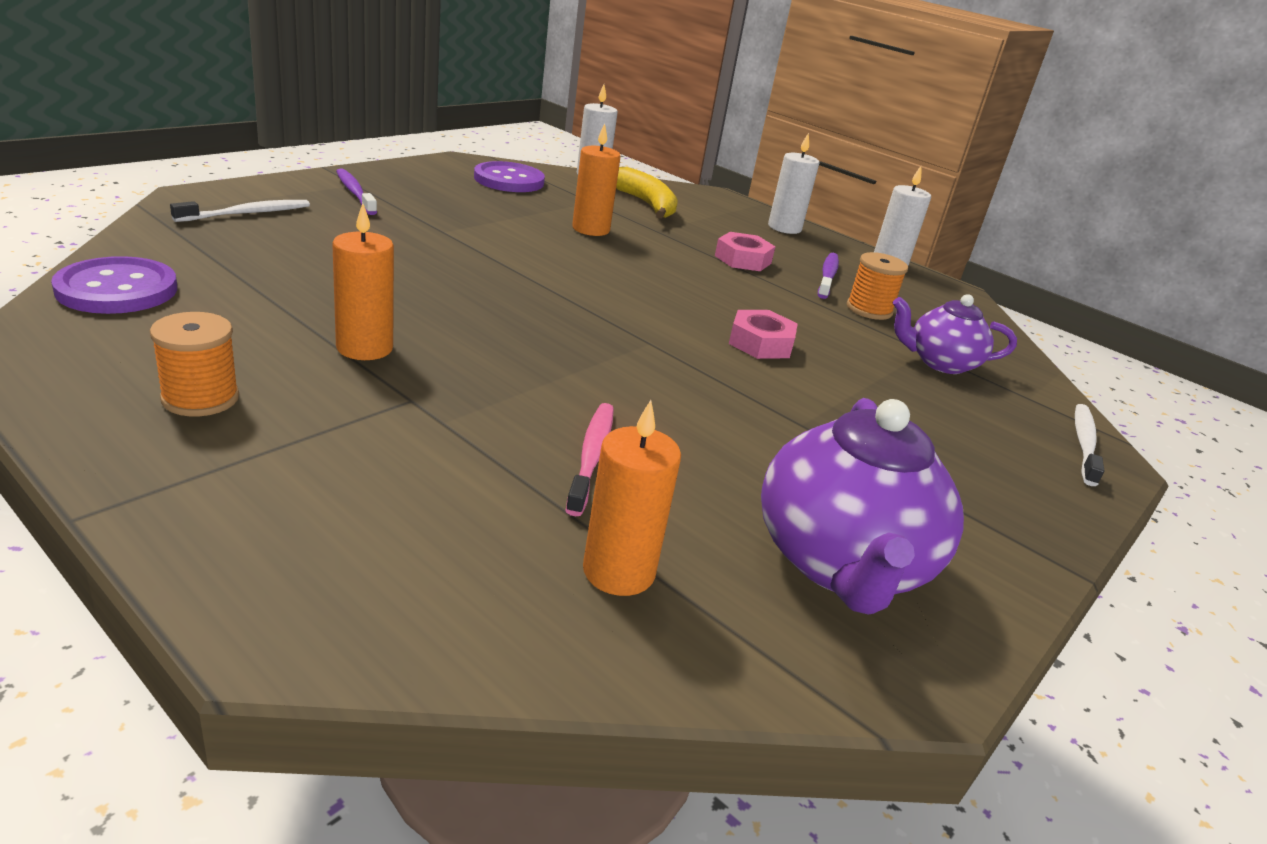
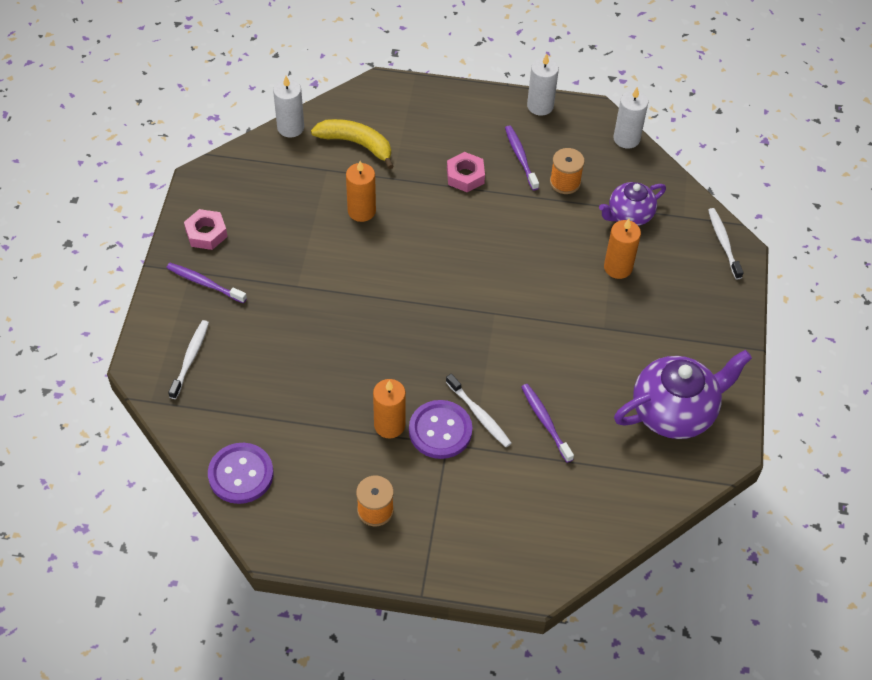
camera: 30 degrees left, 25 degrees up
(500, 401) = (479, 415): none -> white toothbrush
(509, 180) = (256, 183): purple button -> purple button (440, 430)
(592, 456) = (545, 422): pink toothbrush -> purple toothbrush
(618, 571) = (607, 477): orange candle -> orange candle (618, 267)
(760, 343) = (540, 269): pink nut -> pink nut (206, 233)
(784, 228) = (454, 105): white candle -> white candle (626, 138)
(841, 563) = (674, 412): purple teapot -> purple teapot turned 90 degrees counterclockwise

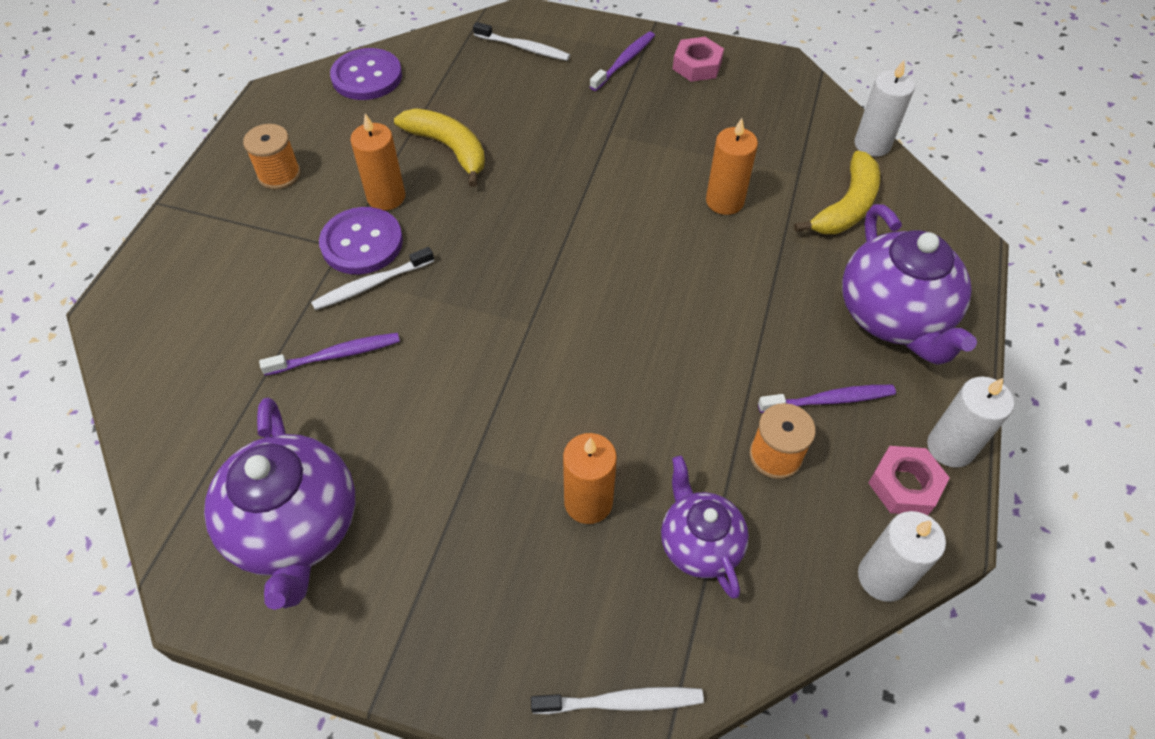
camera: 100 degrees right, 0 degrees up
(328, 392) = (449, 148): none -> yellow banana
(450, 125) = (893, 316): none -> purple teapot
(465, 176) = (788, 322): pink nut -> pink nut (904, 485)

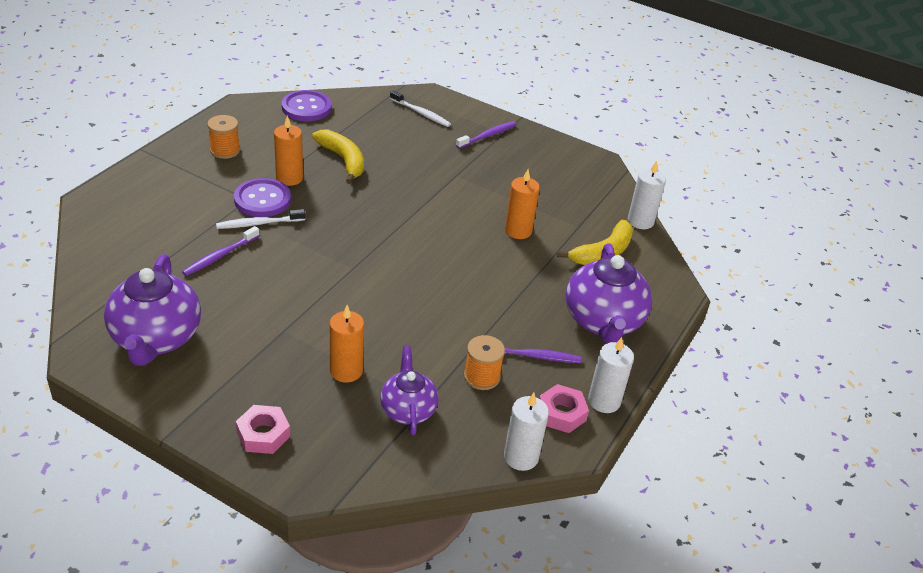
camera: 10 degrees right, 15 degrees down
(336, 355) = (220, 256): purple toothbrush -> purple toothbrush turned 135 degrees clockwise
(621, 702) = (319, 475): white toothbrush -> none
(697, 65) = (538, 149): pink nut -> pink nut (263, 434)

